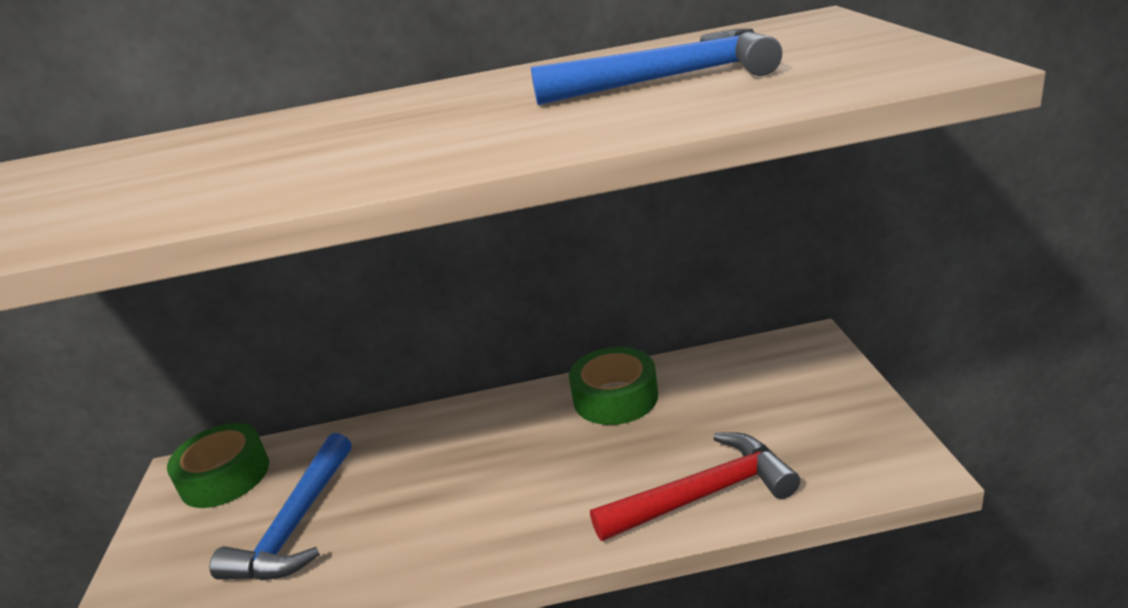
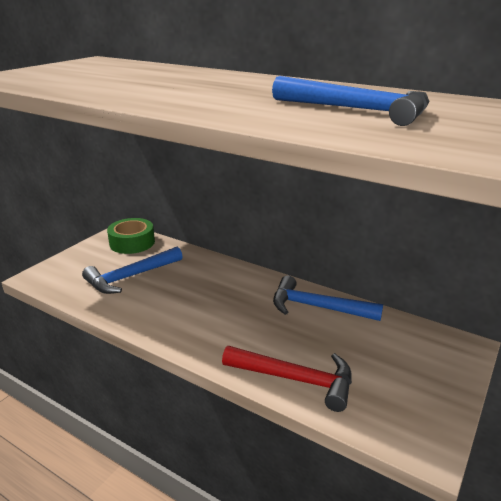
camera: 35 degrees right, 0 degrees up
(615, 397) = (317, 307): green tape -> blue hammer

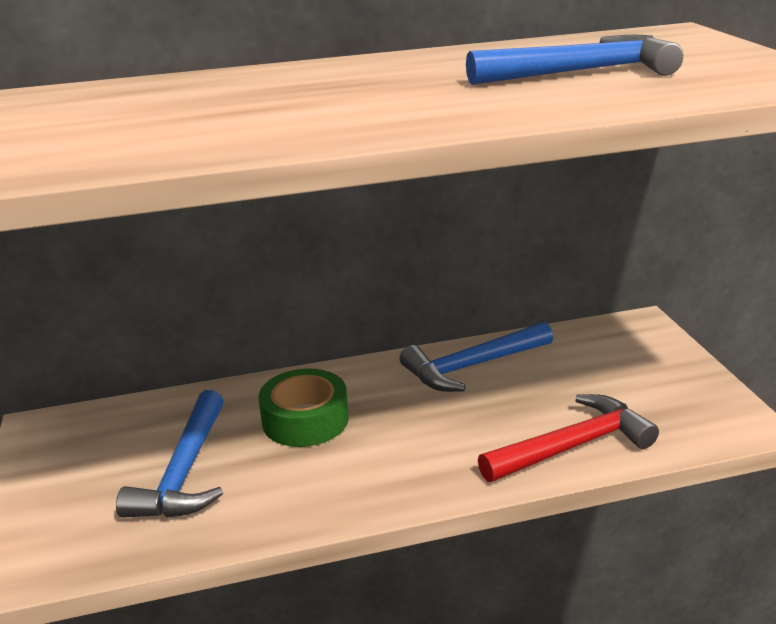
camera: 45 degrees left, 0 degrees up
(132, 242) = (92, 430): green tape -> green tape (305, 420)

